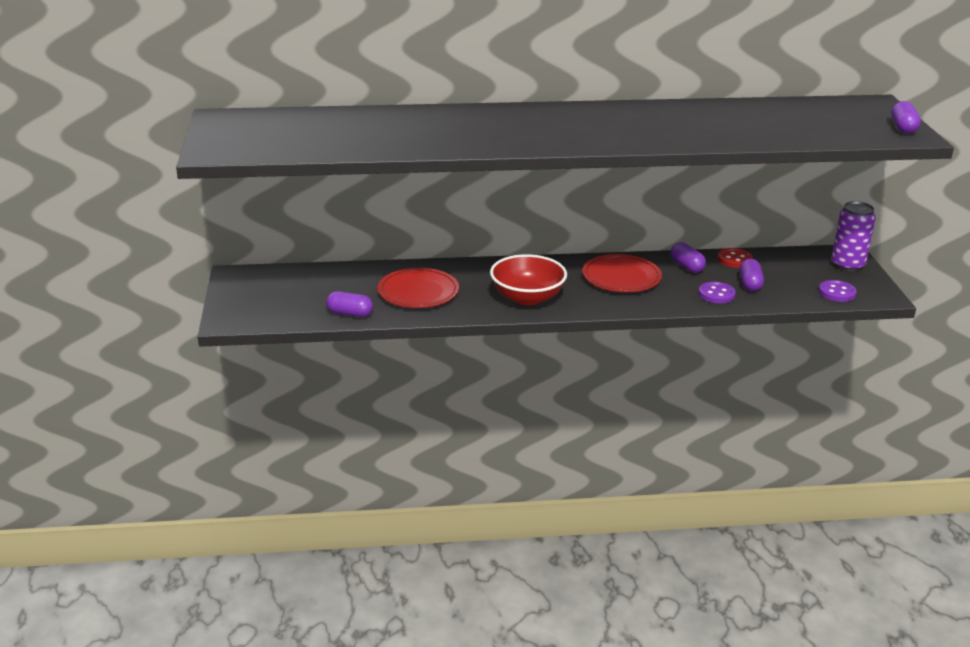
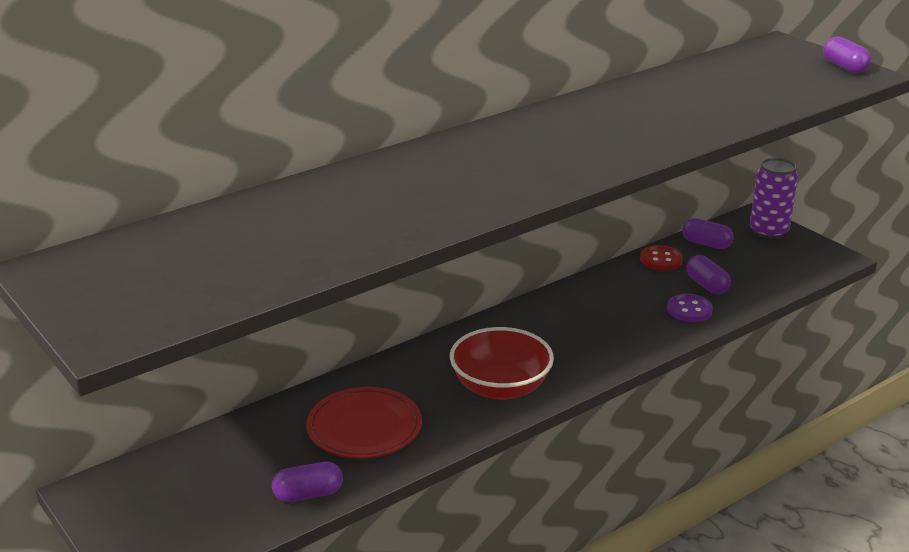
camera: 30 degrees left, 0 degrees up
(621, 277) = (573, 323): red plate -> none
(686, 266) = (624, 285): purple capsule -> purple capsule (706, 244)
(837, 292) = (794, 268): purple button -> none

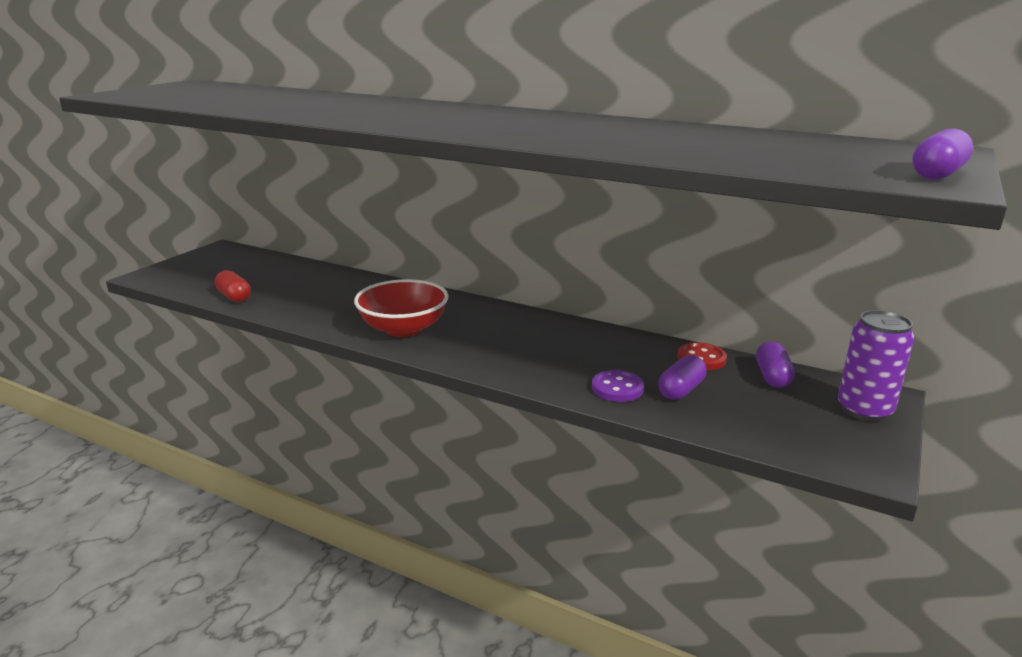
camera: 65 degrees right, 5 degrees down
(308, 494) = (234, 297): purple capsule -> red capsule
(364, 428) = (320, 296): red plate -> none

